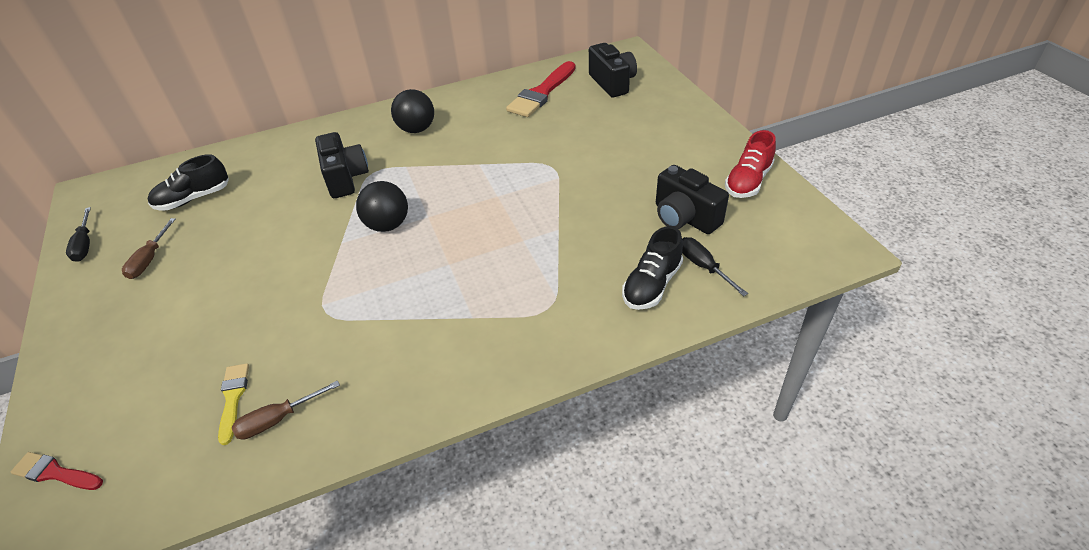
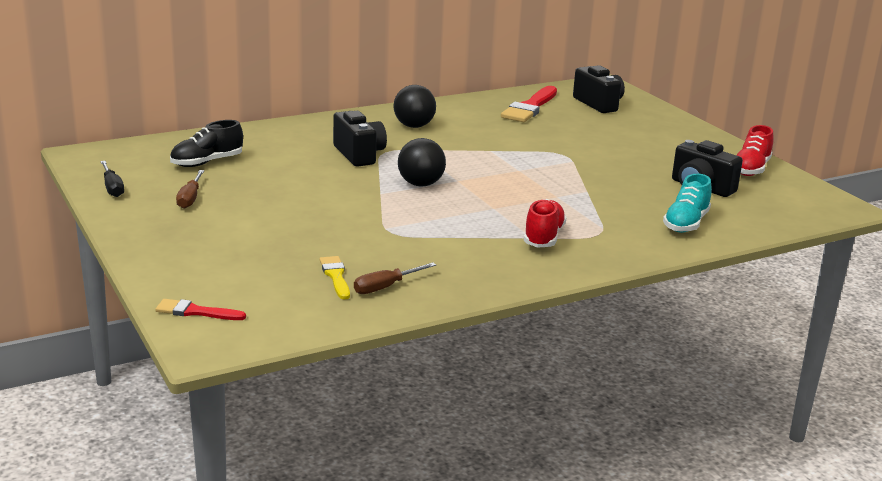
camera: 10 degrees left, 20 degrees down
(485, 316) = (543, 237): none -> red shoe
(652, 285) = (686, 223): black shoe -> turquoise shoe
(703, 266) = (727, 215): black screwdriver -> none

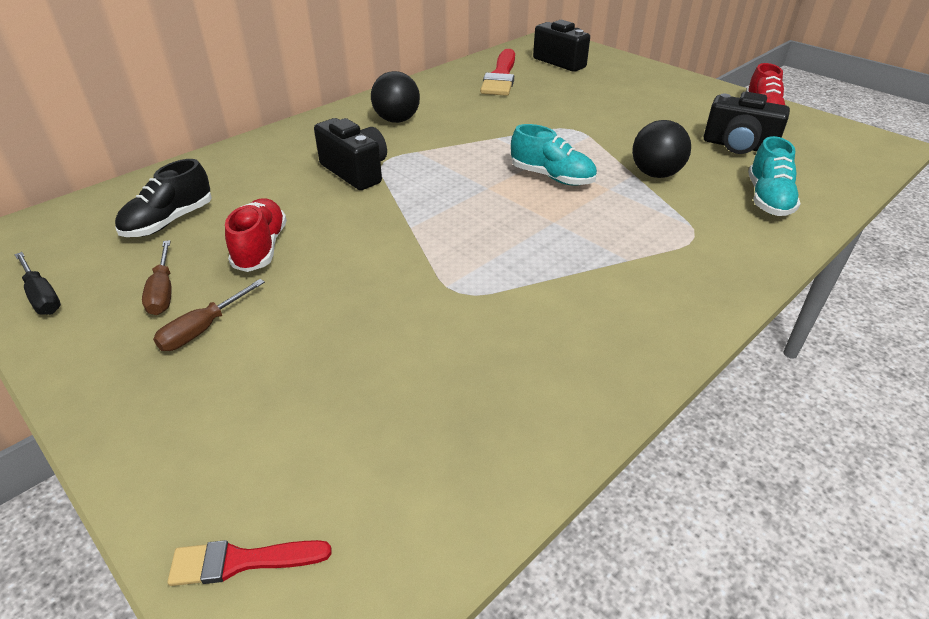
camera: 15 degrees left, 15 degrees up
(335, 276) = (428, 402): yellow brush -> none
(385, 287) = (508, 406): brown screwdriver -> brown screwdriver (203, 329)
(420, 184) = (450, 202): black ball -> black ball (655, 174)
(515, 182) = (552, 177): none -> turquoise shoe
(543, 237) = (640, 256): red shoe -> red shoe (261, 248)

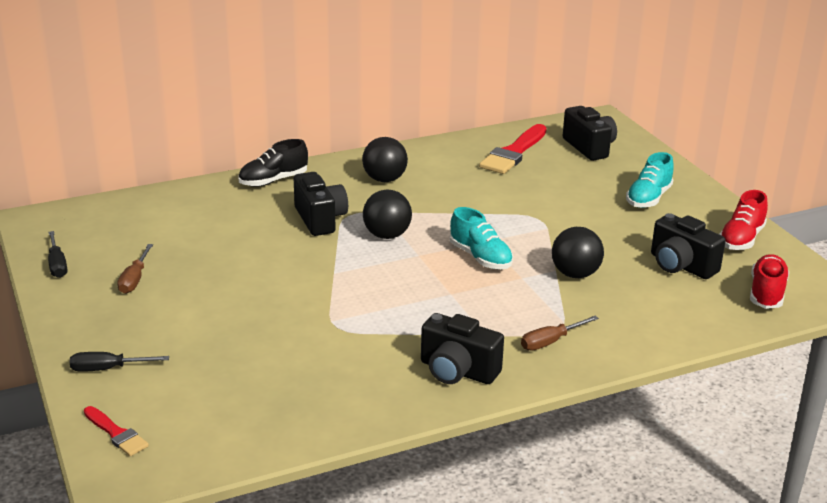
camera: 20 degrees right, 10 degrees down
(169, 221) = (159, 230): black shoe -> black shoe (273, 181)
(178, 441) = (108, 369): none -> black screwdriver
(203, 329) = (150, 310): brown screwdriver -> brown screwdriver (550, 342)
(241, 561) = (116, 433): red brush -> red brush turned 150 degrees counterclockwise
(261, 248) = (214, 264): red shoe -> red shoe (766, 293)
(439, 174) = (387, 235): none -> black ball
(637, 313) = (457, 371): none -> black camera
(768, 199) = (656, 316): turquoise shoe -> turquoise shoe (648, 198)

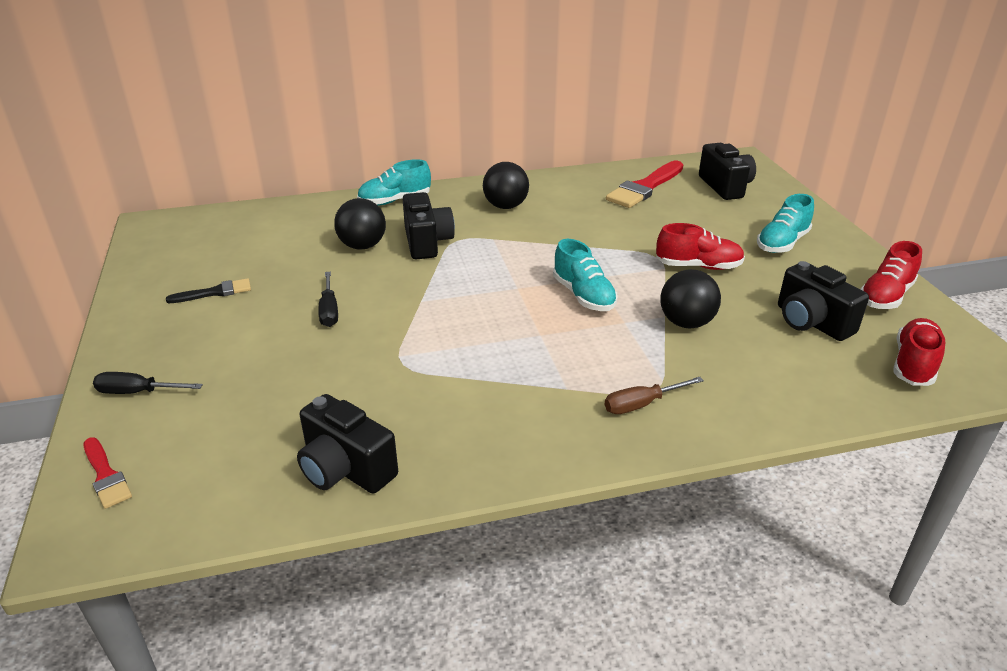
camera: 10 degrees right, 5 degrees up
(57, 265) = (148, 271): black screwdriver -> black screwdriver (329, 311)
(134, 279) = (215, 292): brown screwdriver -> black brush
(273, 181) = (395, 201): black shoe -> turquoise shoe
(387, 235) = (490, 264): black ball -> black ball (362, 246)
(457, 371) = (522, 432): black camera -> black camera (345, 469)
(577, 224) = (698, 266): none -> red shoe

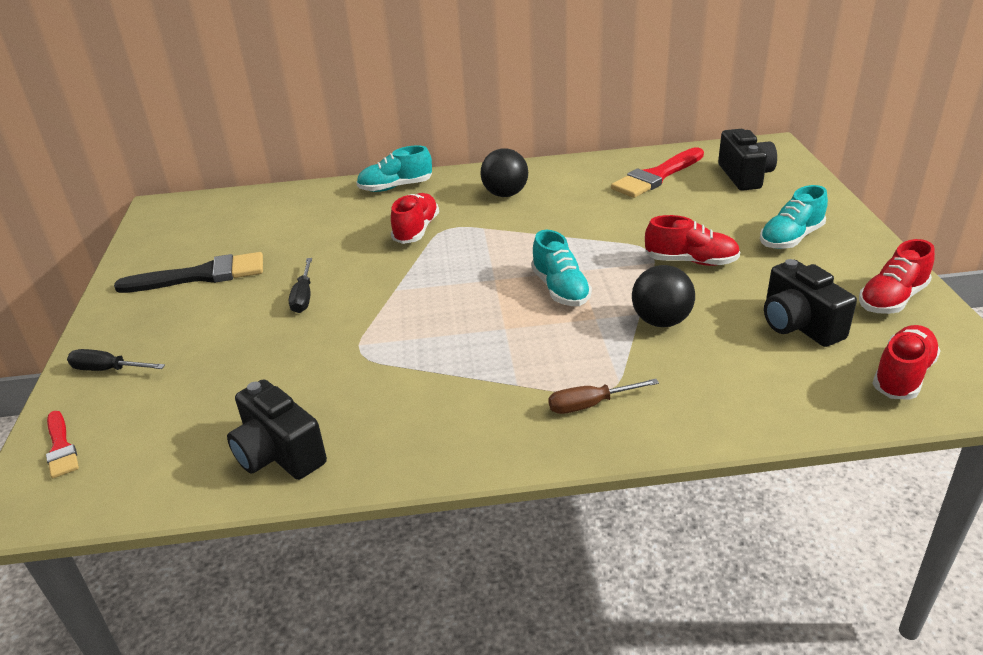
camera: 10 degrees right, 0 degrees up
(215, 292) = (201, 275): black brush -> black brush, size x1.82
(362, 246) = (352, 232): black ball -> none
(427, 242) = (416, 230): black camera -> red shoe

